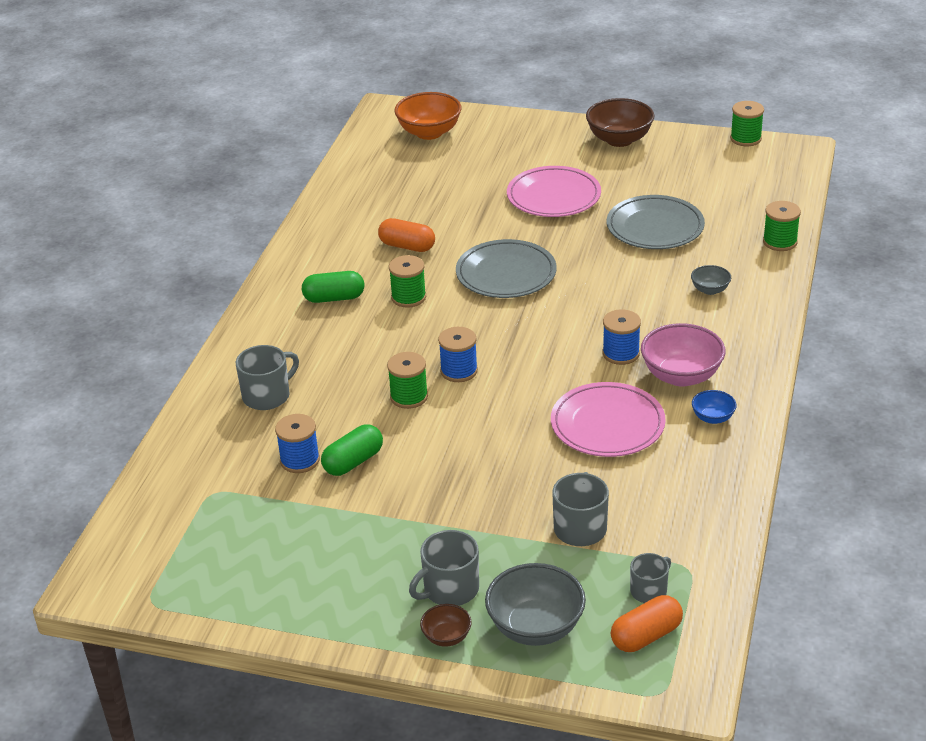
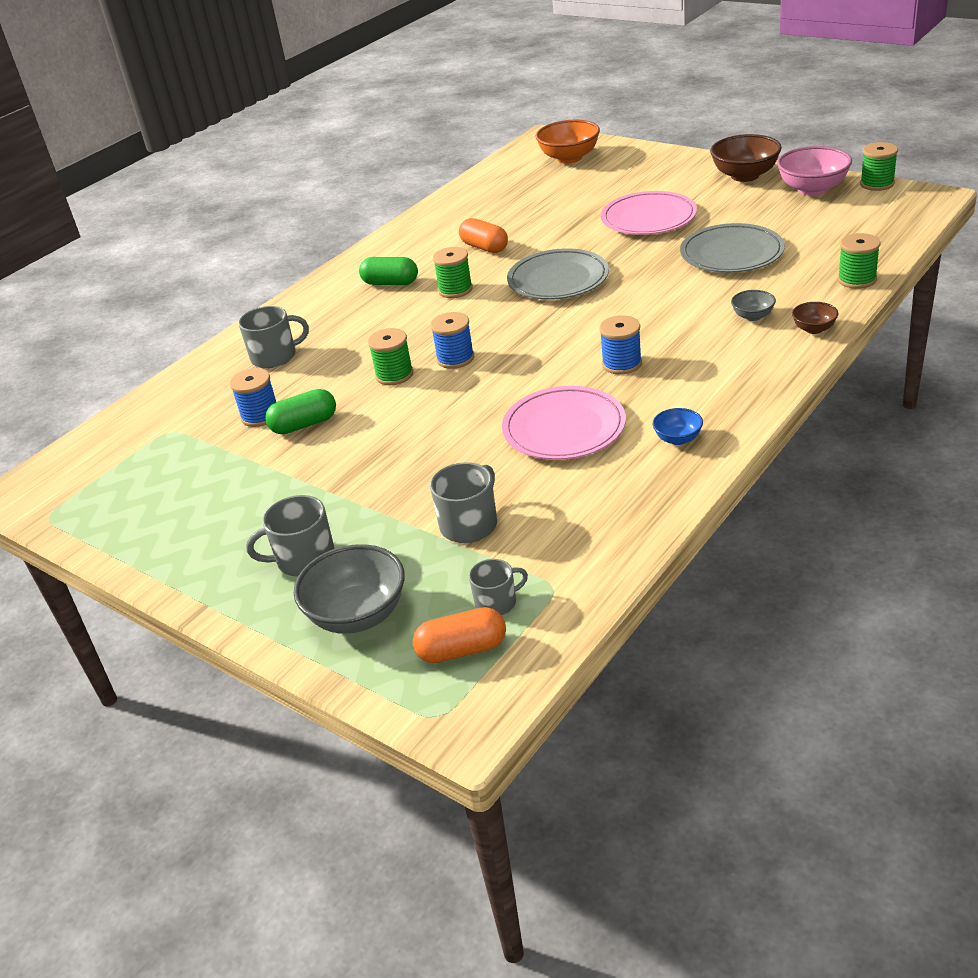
camera: 25 degrees right, 0 degrees up
(446, 637) = (268, 605): brown bowl -> brown bowl (814, 329)
(681, 376) = (670, 393): pink bowl -> pink bowl (812, 189)

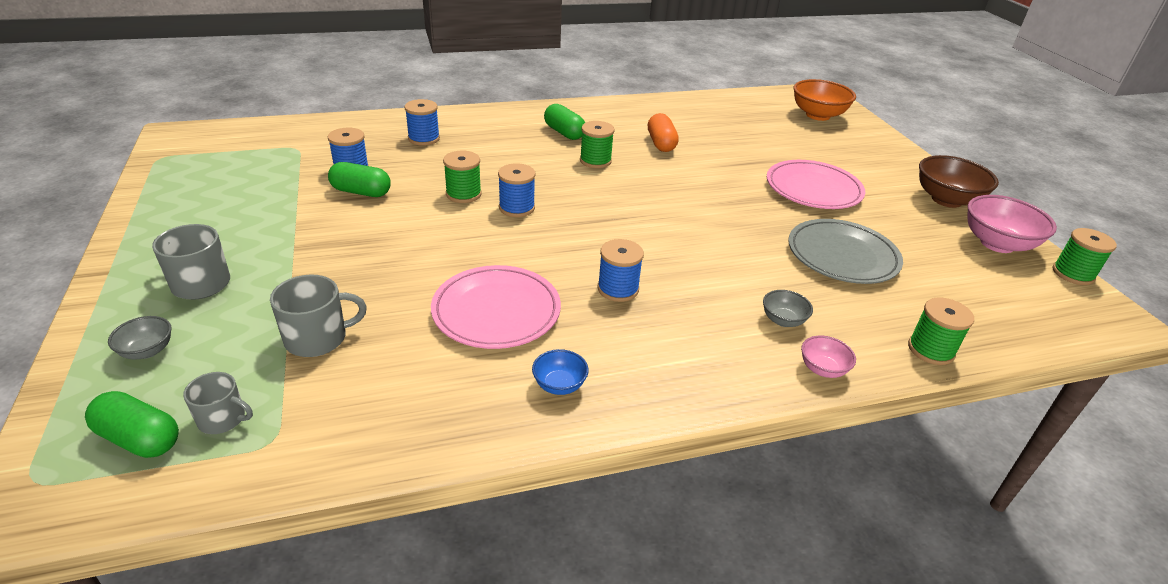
camera: 30 degrees right, 0 degrees up
(275, 356) = (424, 138): grey mug -> blue spool
(358, 615) = (147, 351): grey bowl -> grey bowl, size x0.51
(462, 649) = (139, 438): orange capsule -> green capsule
(558, 279) = (674, 195): grey plate -> none
(814, 329) = (822, 369): brown bowl -> pink bowl

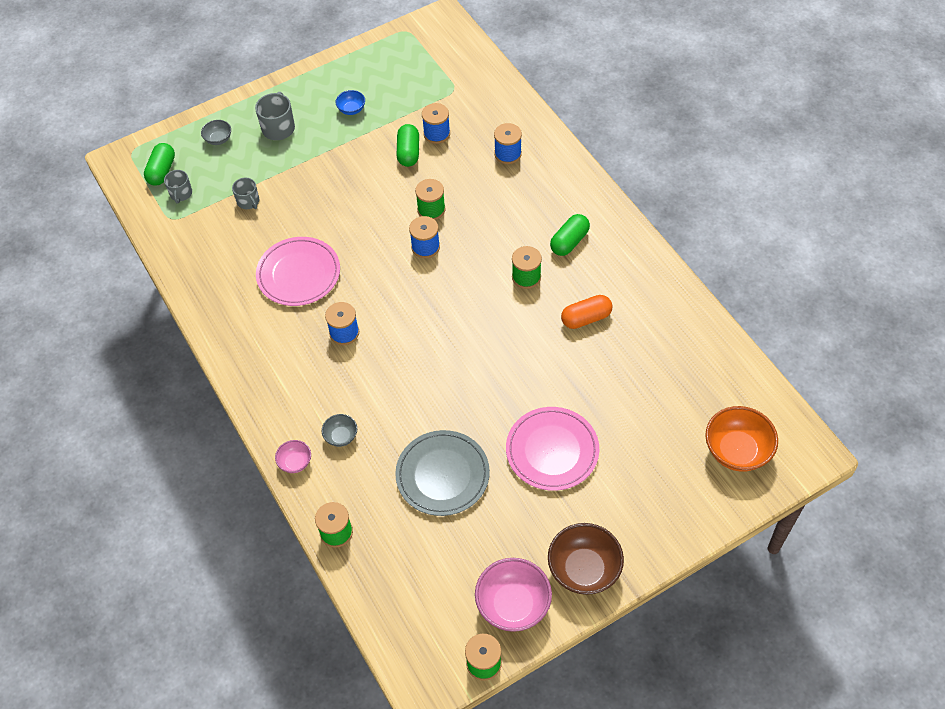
camera: 80 degrees right, 20 degrees up
(318, 338) = (248, 201): grey mug -> grey mug, size x0.66
(559, 385) = (242, 324): blue bowl -> blue bowl (351, 109)

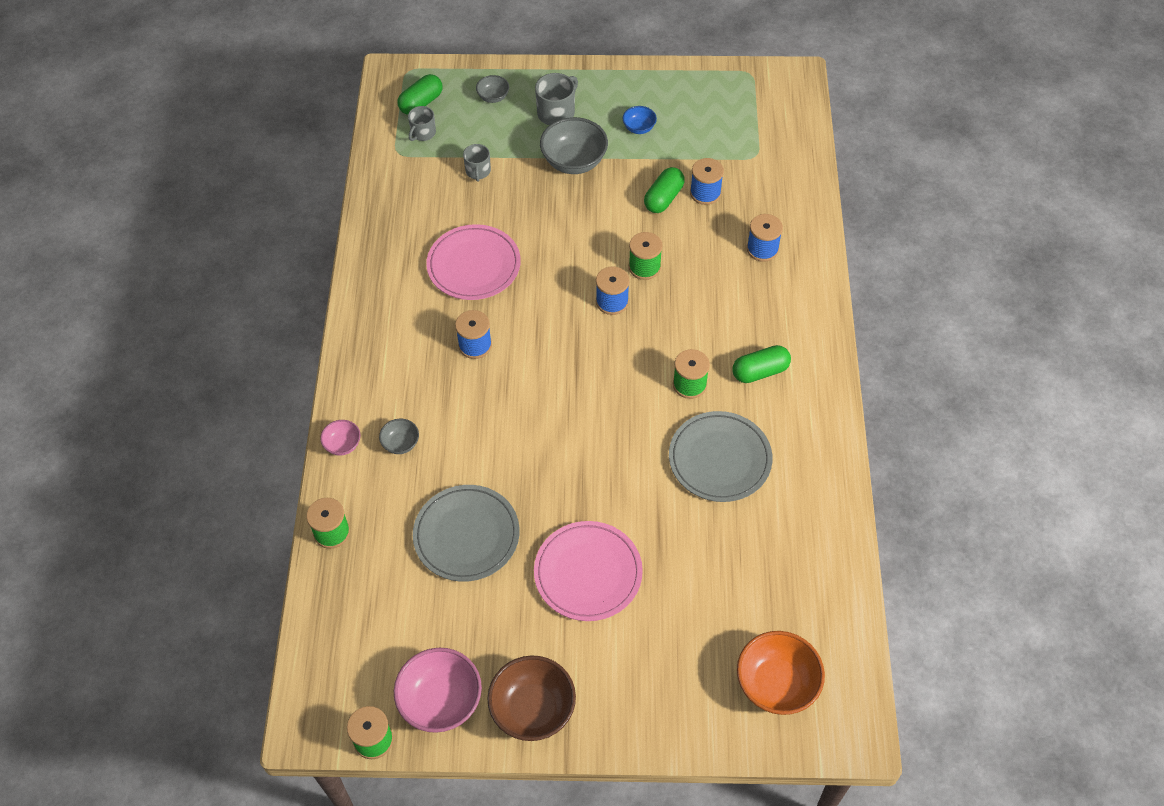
camera: 30 degrees right, 0 degrees up
(319, 158) = (574, 161): none -> grey bowl
(586, 318) = (719, 459): orange capsule -> grey plate

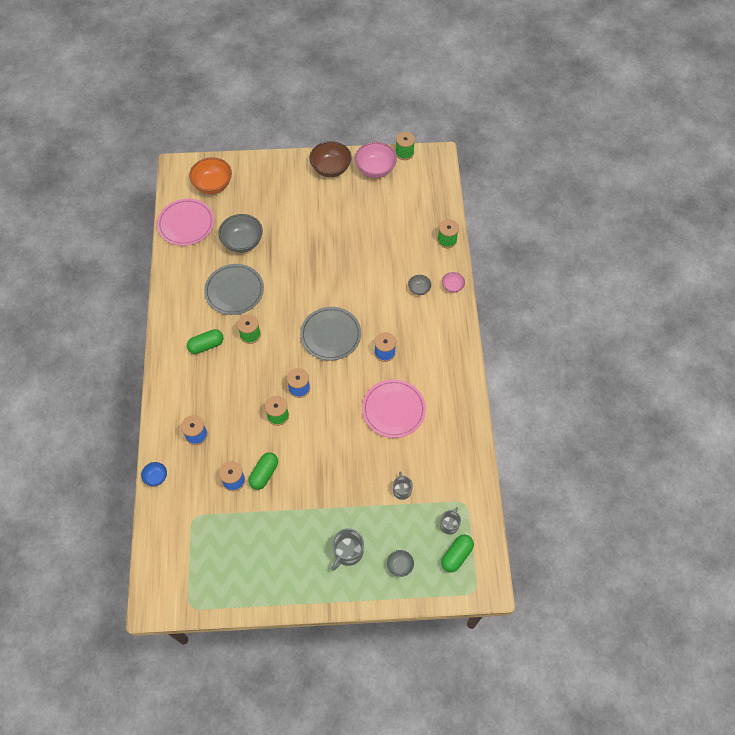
camera: 175 degrees right, 5 degrees up
(466, 535) = (374, 243): grey plate -> grey plate (331, 335)
(574, 161) = (331, 504): grey bowl -> grey bowl (242, 242)
(588, 573) = (307, 228): pink plate -> pink plate (186, 224)
(639, 128) = (282, 540): blue bowl -> blue bowl (156, 477)

